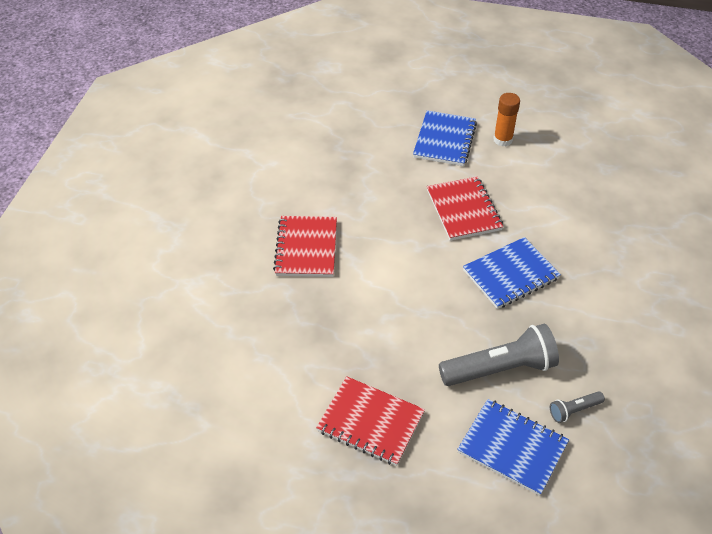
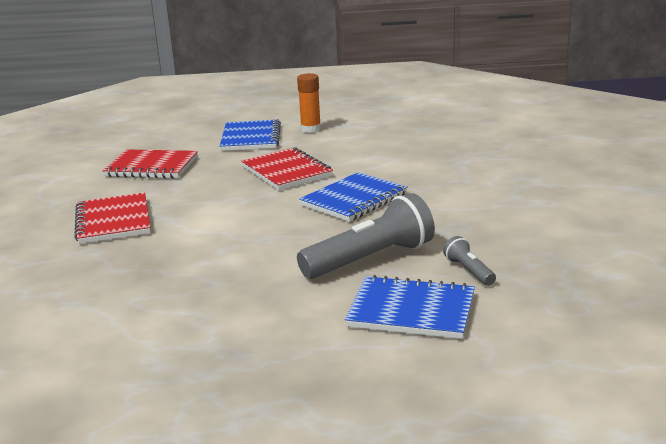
camera: 15 degrees left, 25 degrees down
(370, 422) = (226, 326): red notebook -> red notebook (152, 167)
(574, 410) = (469, 271): grey flashlight -> grey flashlight turned 105 degrees clockwise

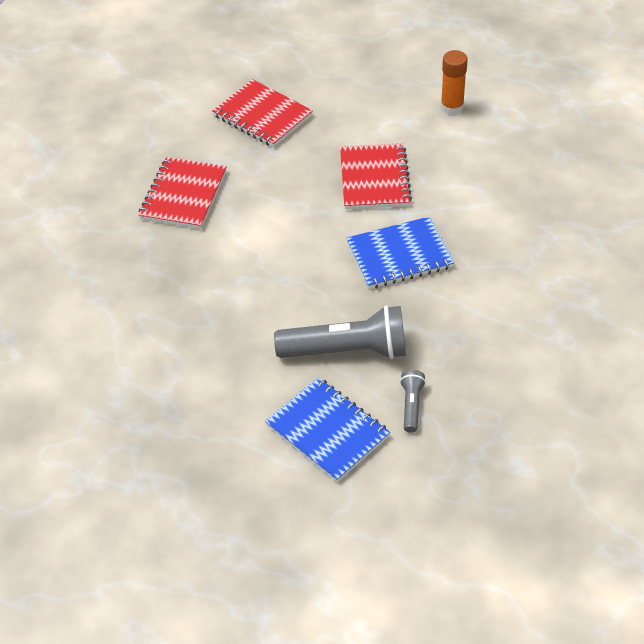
camera: 30 degrees right, 25 degrees up
(251, 138) = (383, 99): blue notebook -> none

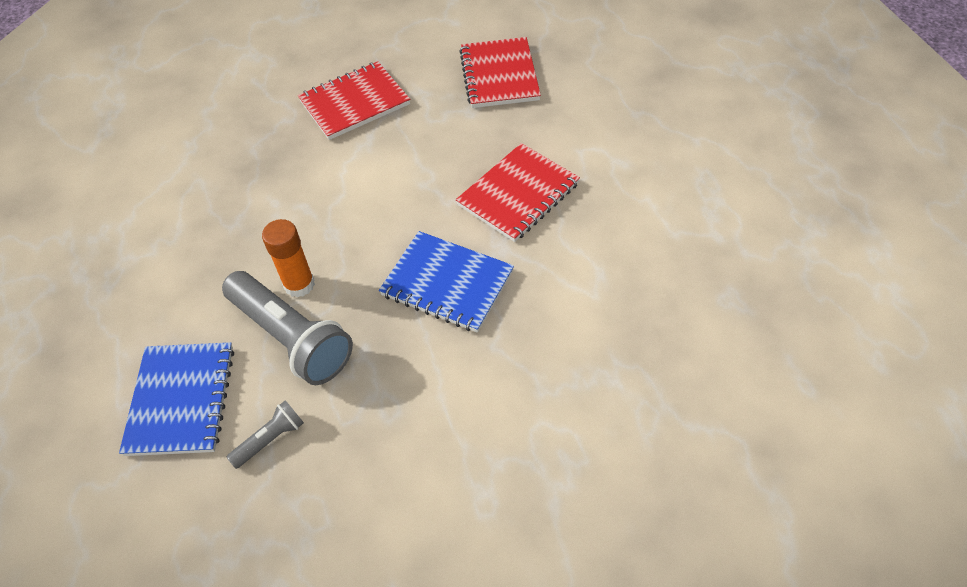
camera: 45 degrees right, 5 degrees up
(452, 107) = (676, 174): orange glue stick -> orange glue stick (299, 284)

